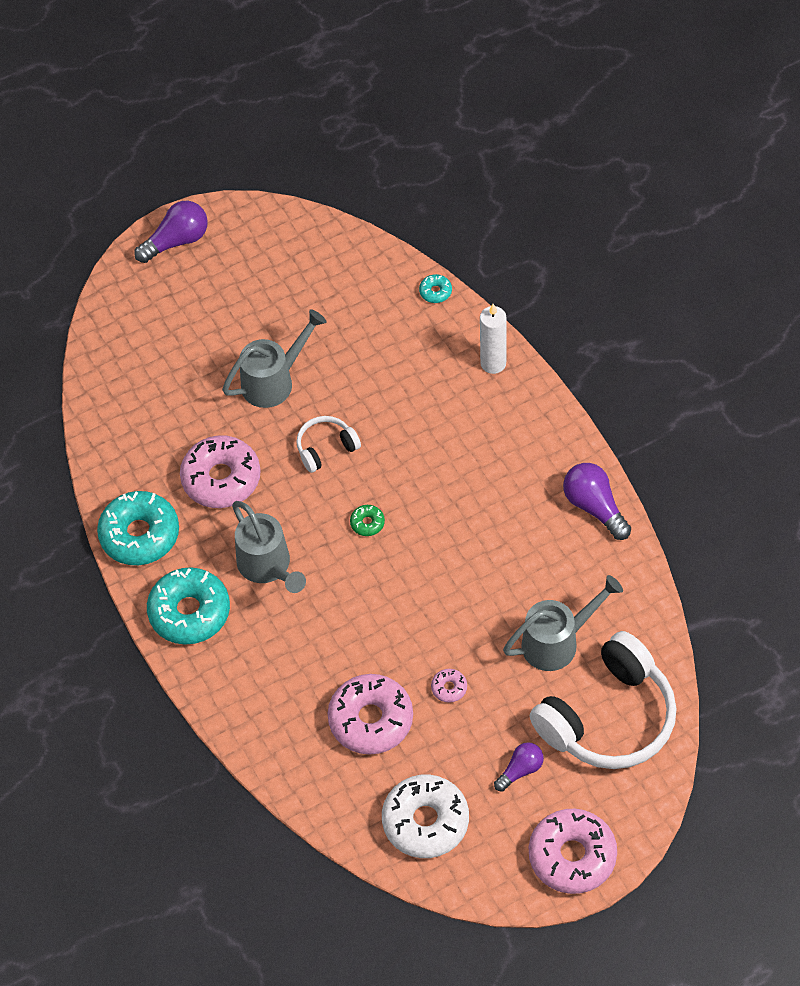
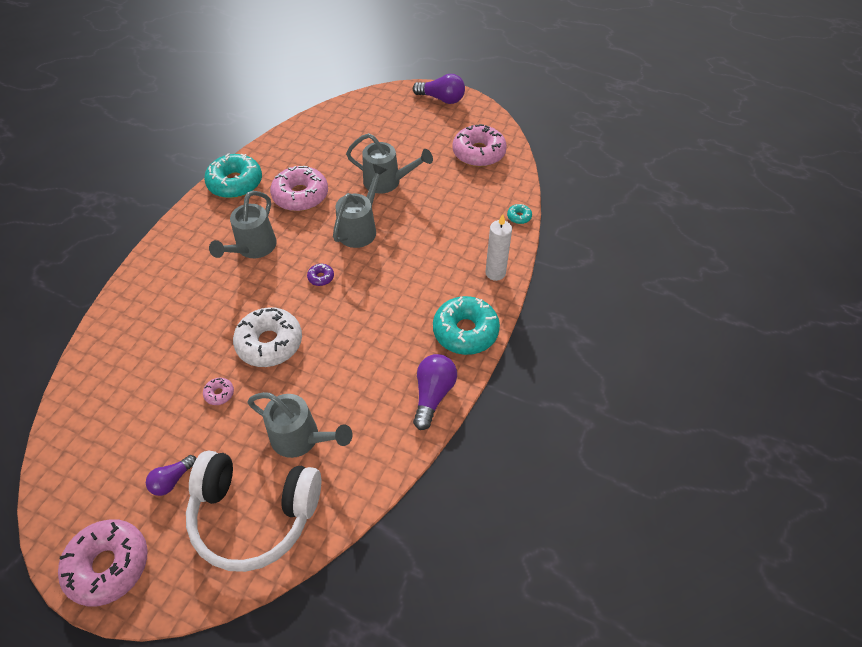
camera: 50 degrees right, 5 degrees down
(189, 612) = (195, 231): turquoise donut -> turquoise donut (465, 331)
(326, 448) = (360, 228): white headphones -> grey watering can
(367, 523) = (321, 277): green donut -> purple donut
(371, 720) = (166, 363): pink donut -> pink donut (478, 153)
(425, 821) = (96, 443): white donut -> white donut (269, 343)
(520, 770) = (172, 480): purple light bulb -> purple light bulb turned 120 degrees clockwise

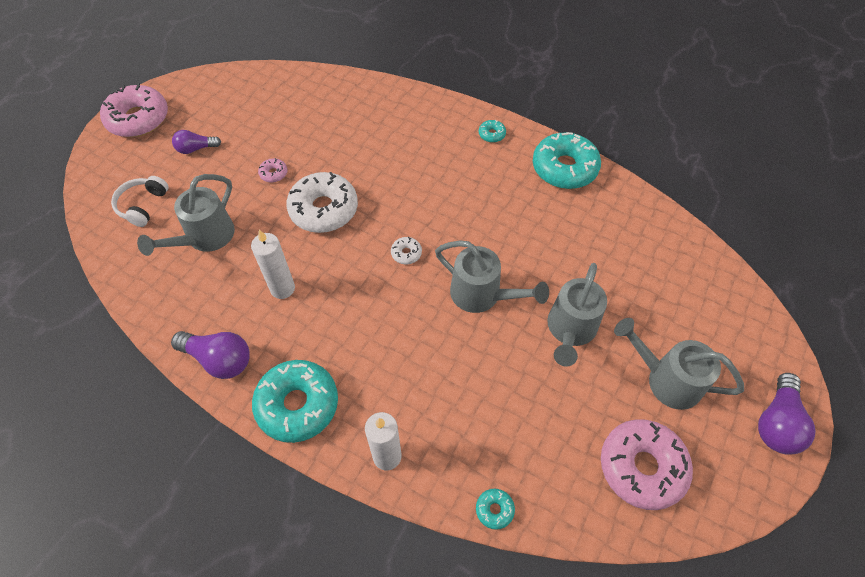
camera: 95 degrees right, 5 degrees up
(172, 480) = (196, 149): purple light bulb -> purple light bulb turned 60 degrees counterclockwise
(190, 228) = (491, 134): none -> turquoise donut
(253, 248) = (458, 189): grey watering can -> grey watering can (666, 379)
(254, 514) = (142, 205): white headphones -> white headphones, size x0.48
(300, 195) = (542, 232): pink donut -> none
(321, 277) = (406, 253): purple donut -> white donut
(359, 360) = (282, 288): none -> white candle

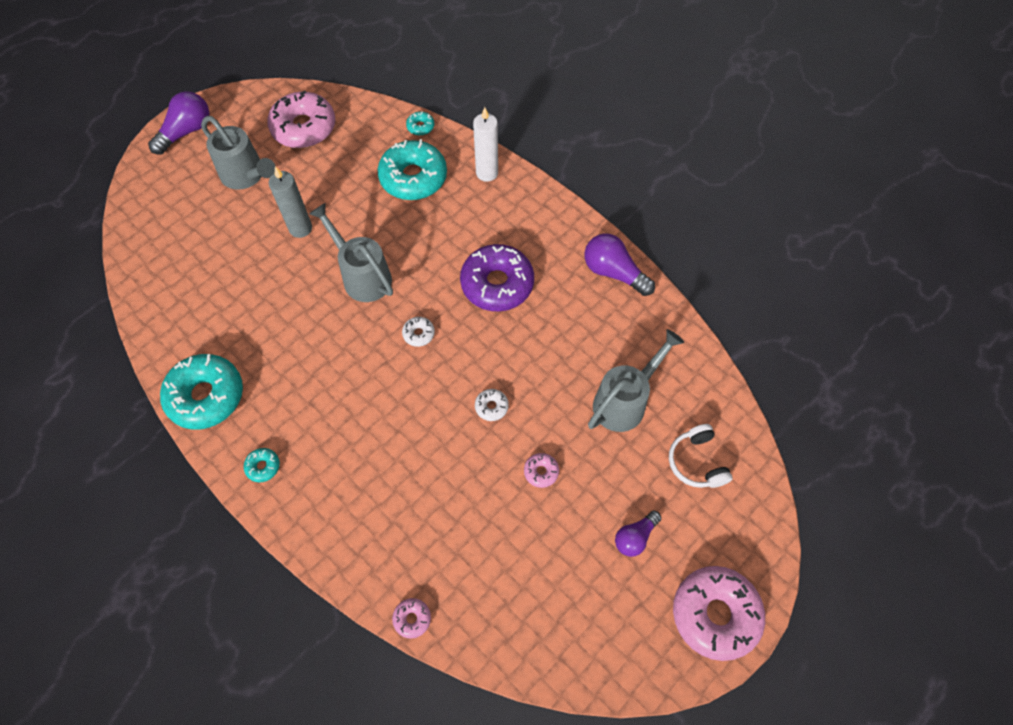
camera: 165 degrees left, 5 degrees up
(142, 205) = (696, 462): white headphones -> white headphones turned 135 degrees clockwise
(196, 149) = (635, 537): purple light bulb -> purple light bulb turned 135 degrees clockwise
(282, 288) = (549, 325): white candle -> none
(297, 405) = (549, 222): turquoise donut -> turquoise donut (413, 177)
(323, 209) = (491, 407): white donut -> white donut, size x0.43
(342, 318) = (497, 284): none -> purple donut
(349, 79) = (412, 619): none -> pink donut
(570, 330) = (300, 228): grey watering can -> grey candle

